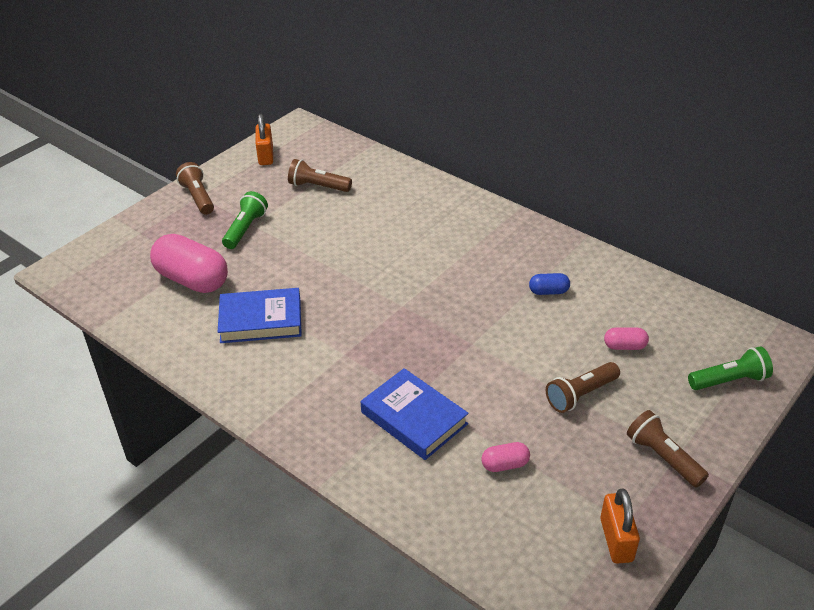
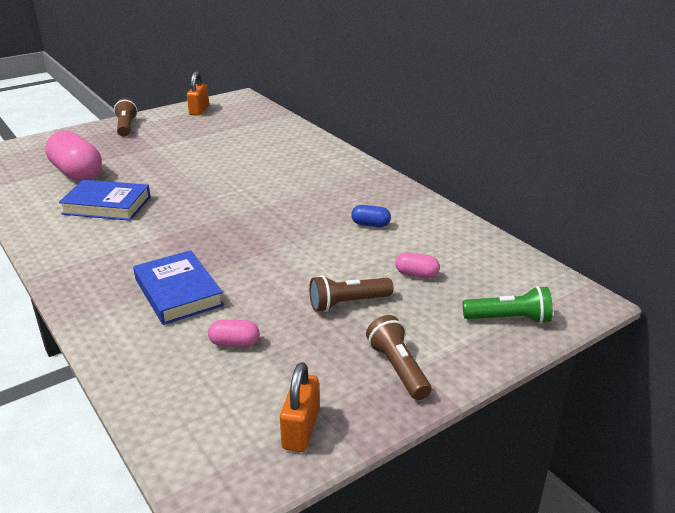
camera: 15 degrees right, 10 degrees down
(245, 229) = (145, 149): green flashlight -> none
(318, 187) = (224, 132): brown flashlight -> none

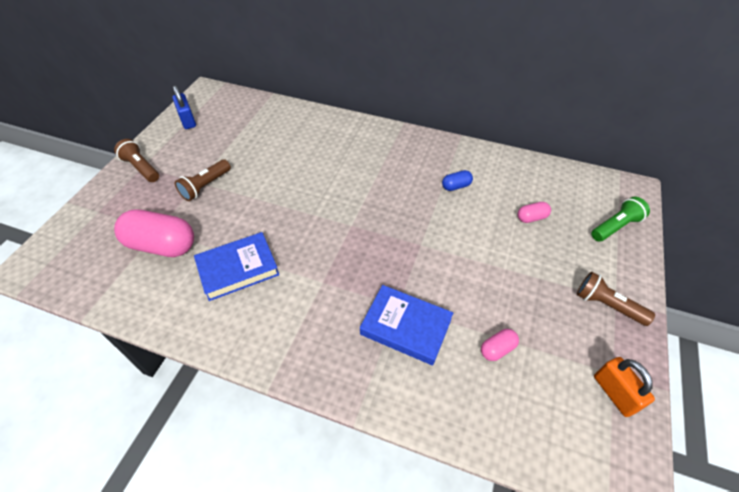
camera: 35 degrees left, 20 degrees up
(199, 110) = (188, 120): orange padlock -> blue padlock
(348, 303) = (522, 268): brown flashlight -> brown flashlight (205, 186)

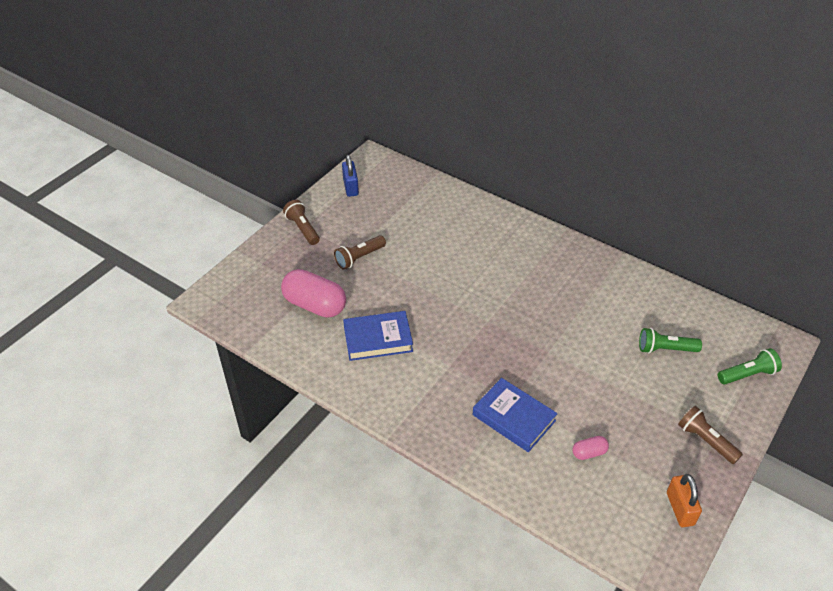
camera: 15 degrees right, 5 degrees down
(456, 186) = (600, 304): blue capsule -> none
(531, 218) = (665, 349): pink capsule -> green flashlight

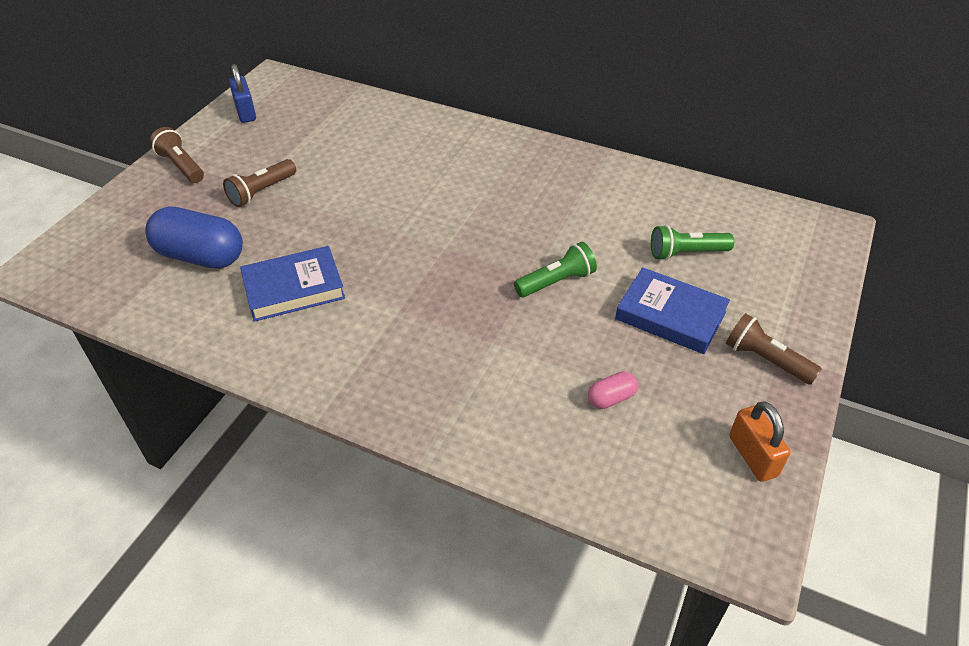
camera: 10 degrees left, 0 degrees up
(315, 305) = (201, 256): pink capsule -> blue capsule
(513, 418) = (498, 366): blue book -> blue book (670, 315)
(747, 374) = (798, 270): green flashlight -> green flashlight (556, 282)

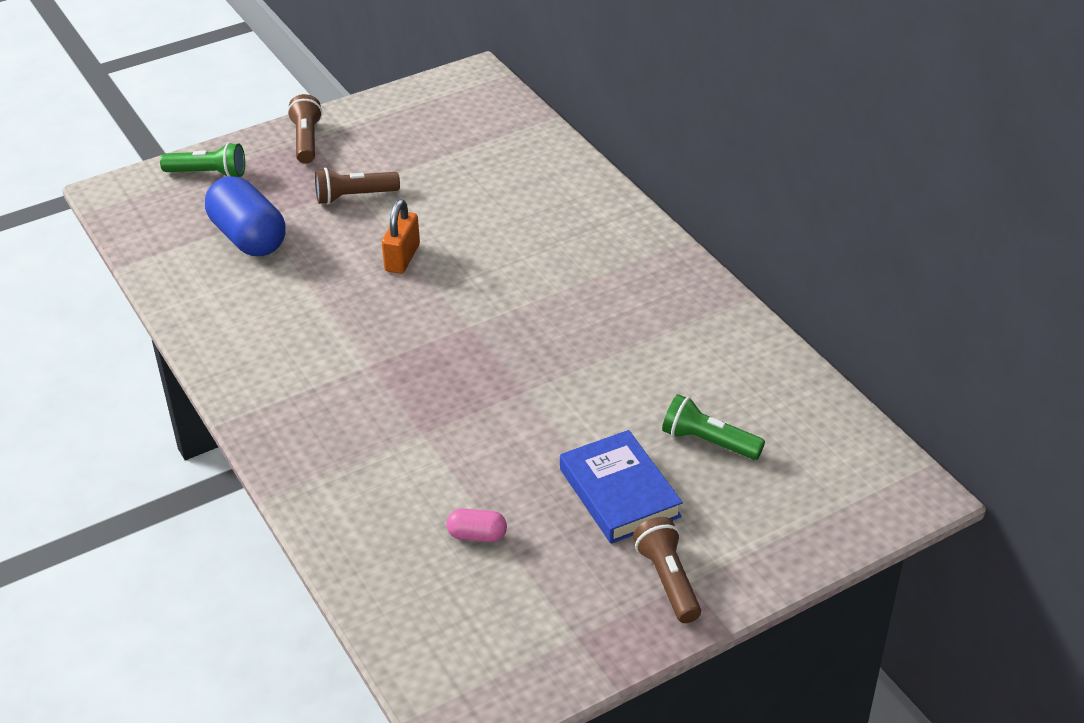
camera: 35 degrees right, 5 degrees down
(245, 112) = (413, 105): blue padlock -> none
(293, 288) = (298, 302): blue book -> none
(556, 282) = (541, 407): green flashlight -> green flashlight (208, 173)
(752, 456) = (552, 651): orange padlock -> orange padlock (402, 258)

